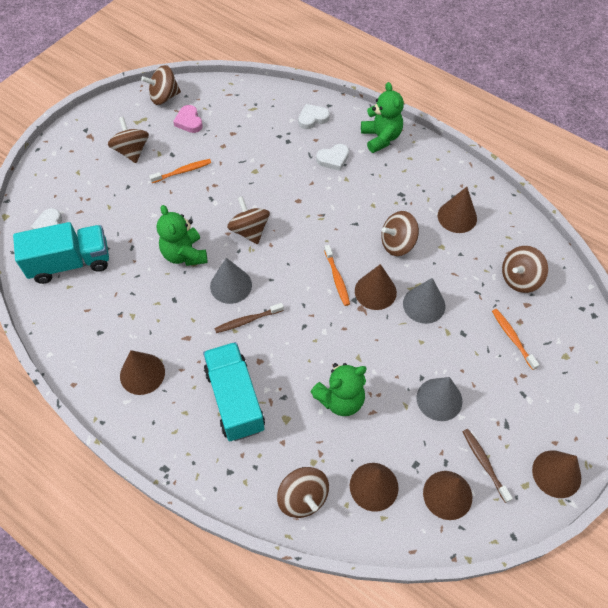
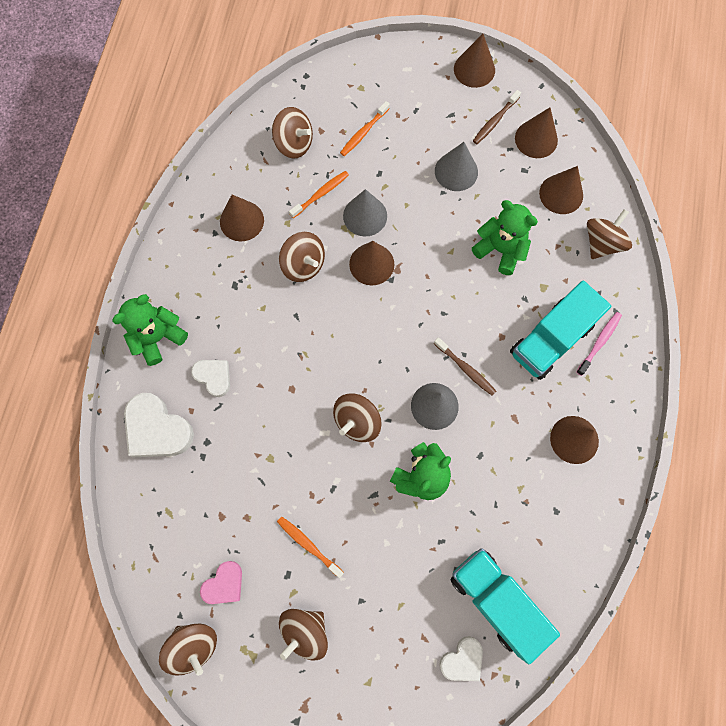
camera: 115 degrees left, 15 degrees up
(209, 440) = (599, 342): none -> pink toothbrush
(312, 118) = (157, 429): white heart -> white heart, size x1.69
(337, 278) = (374, 305): orange toothbrush -> orange toothbrush (321, 194)

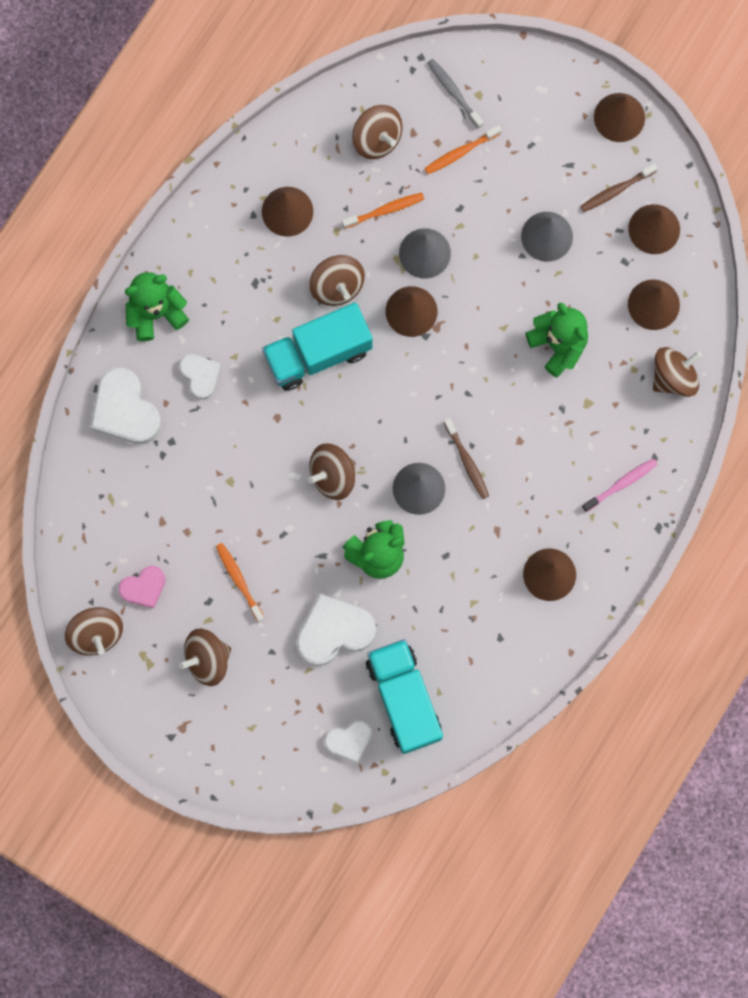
camera: 20 degrees right, 5 degrees up
(341, 92) = (454, 92): none -> grey toothbrush
(410, 560) = (334, 631): none -> white heart
(551, 339) = (570, 462): turquoise truck -> turquoise truck (318, 353)

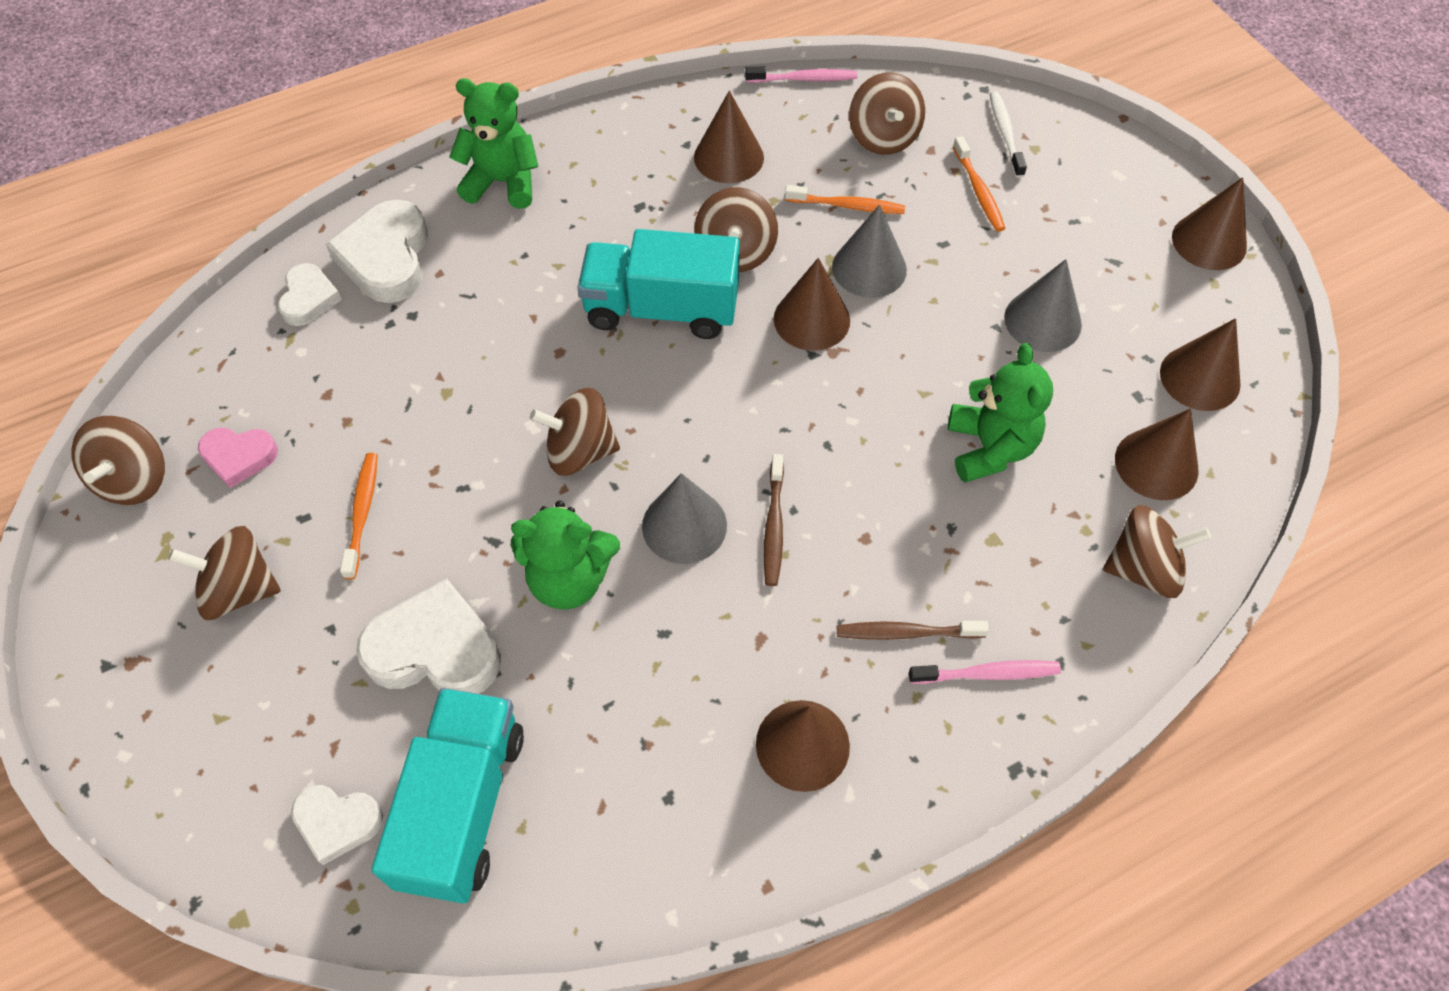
camera: 30 degrees right, 20 degrees down
(200, 376) = (502, 265): white heart -> white heart (309, 298)
(296, 114) = (804, 79): none -> pink toothbrush
(454, 92) = (1005, 134): grey toothbrush -> white toothbrush
(460, 152) = (979, 191): orange toothbrush -> orange toothbrush turned 105 degrees counterclockwise
(616, 190) = (1166, 313): brown toothbrush -> brown toothbrush (906, 633)

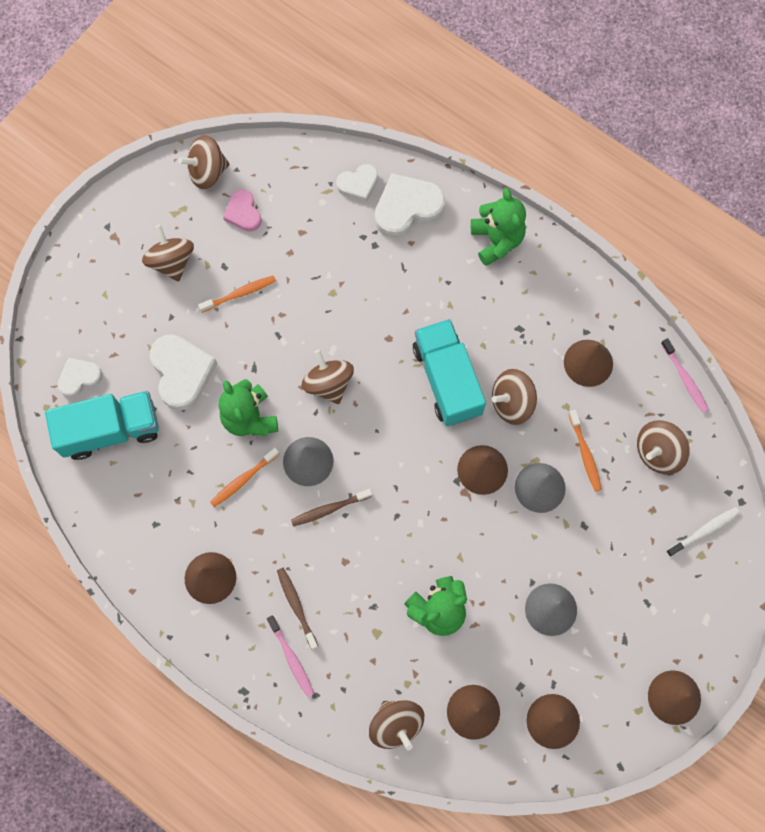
camera: 65 degrees right, 15 degrees up
(337, 822) = (79, 378): white heart -> white heart turned 75 degrees clockwise
(979, 191) = (641, 532): orange toothbrush -> orange toothbrush (243, 480)

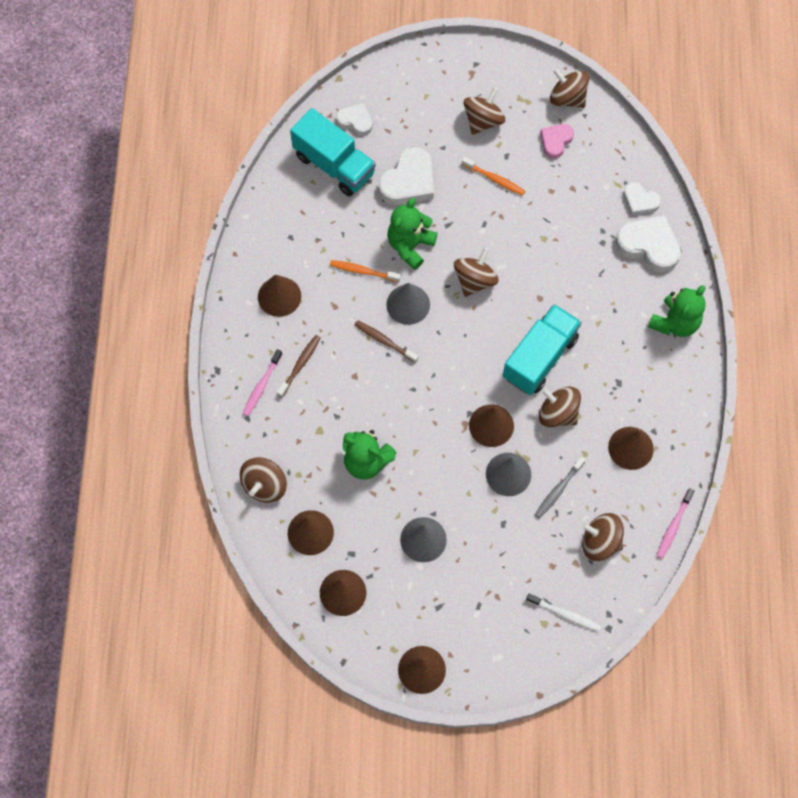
camera: 55 degrees right, 5 degrees down
(585, 454) = (558, 490): orange toothbrush -> grey toothbrush

